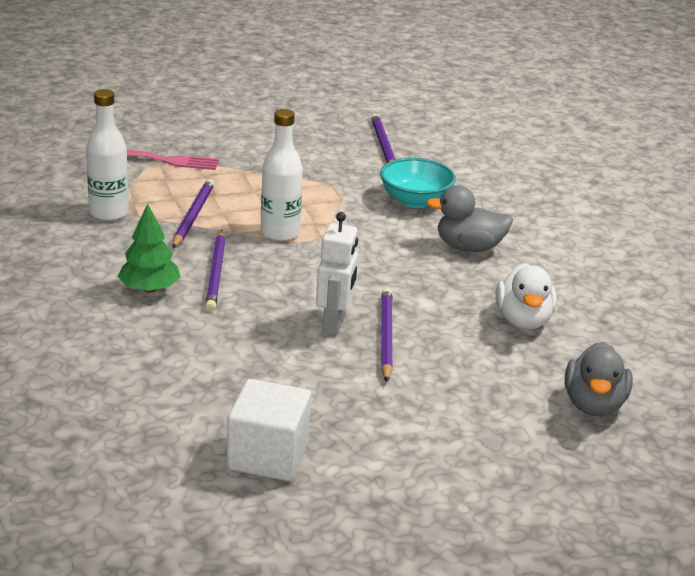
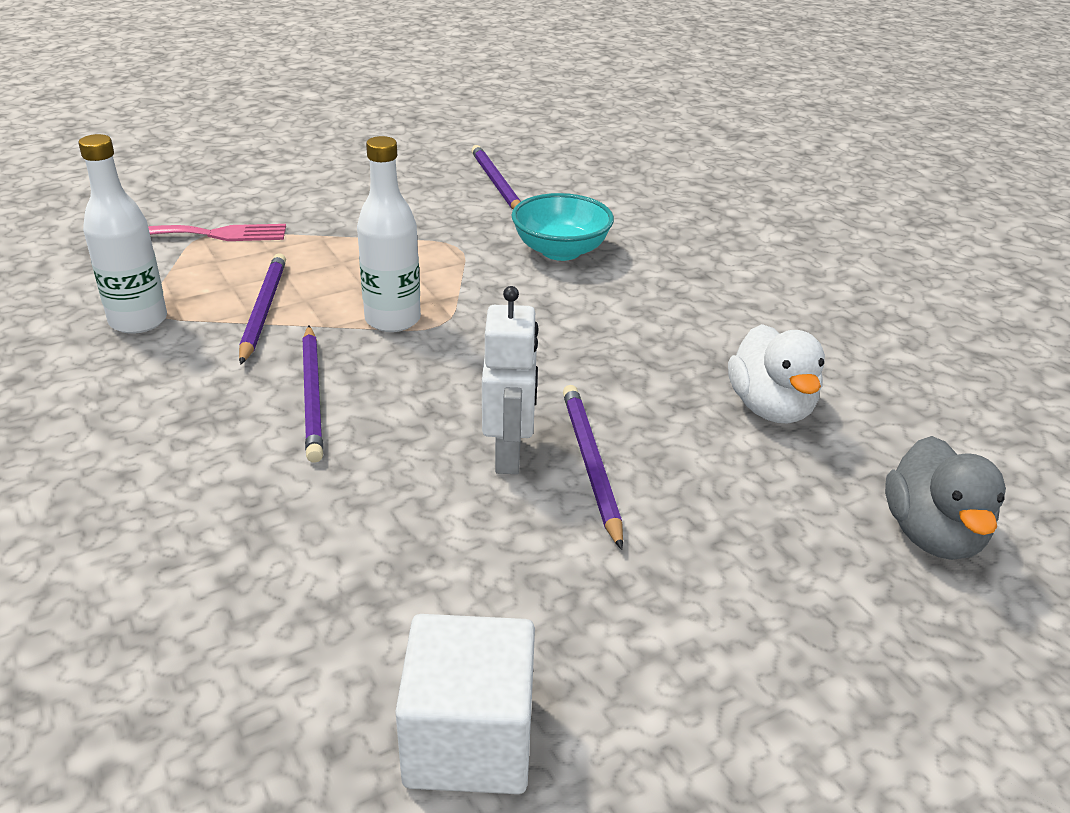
camera: 10 degrees left, 5 degrees up
(149, 289) = (214, 437): green tree -> none
(469, 247) = (654, 307): grey duck -> none

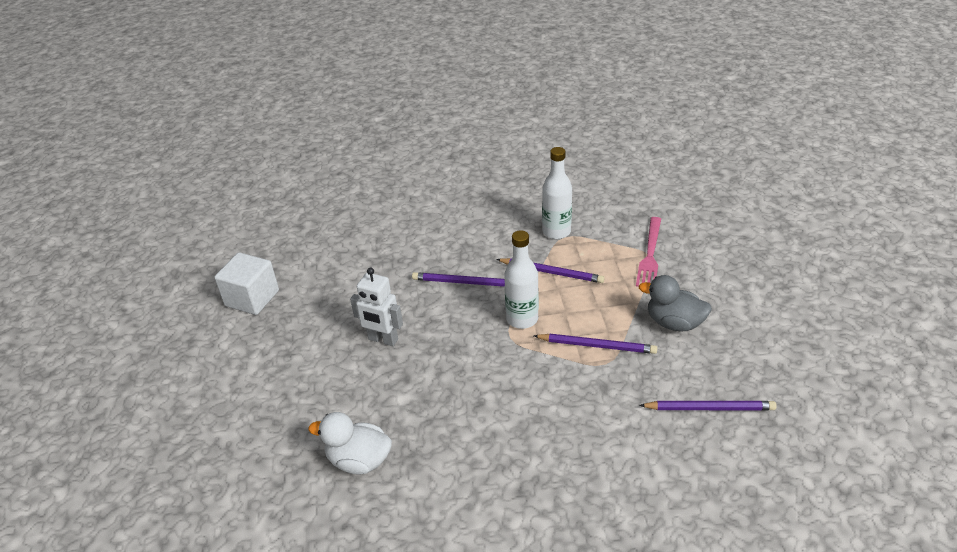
camera: 115 degrees right, 5 degrees up
(561, 251) = (582, 417): turquoise bowl -> none
(590, 464) = (360, 366): purple pencil -> purple pencil (597, 345)
(932, 534) = (231, 482): grey duck -> grey duck (674, 323)

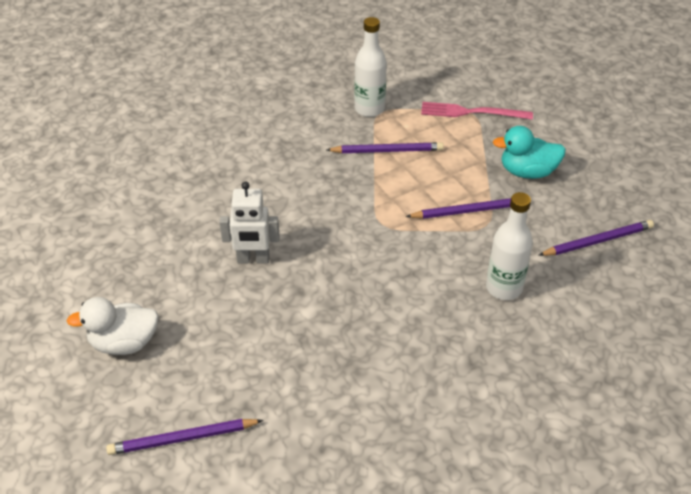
camera: 25 degrees left, 5 degrees up
(252, 298) = (77, 253): white cube -> none
(359, 460) = (300, 383): white duck -> white duck (124, 343)
(464, 282) = (305, 181): purple pencil -> purple pencil (183, 439)
(522, 319) = (384, 203): white bottle -> white bottle (504, 288)
(650, 255) = (471, 112): pink fork -> pink fork turned 105 degrees clockwise
(674, 323) = (527, 172): grey duck -> turquoise duck

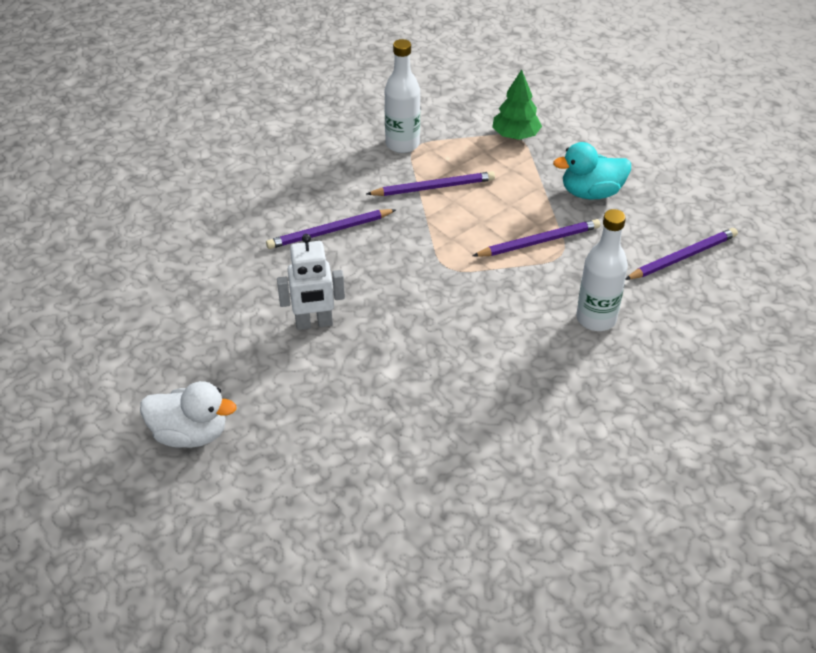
camera: 10 degrees left, 0 degrees up
(124, 343) = (190, 434): white duck -> white duck turned 150 degrees counterclockwise
(183, 439) = (285, 528): purple pencil -> purple pencil (329, 231)
(471, 112) = (515, 136): pink fork -> green tree

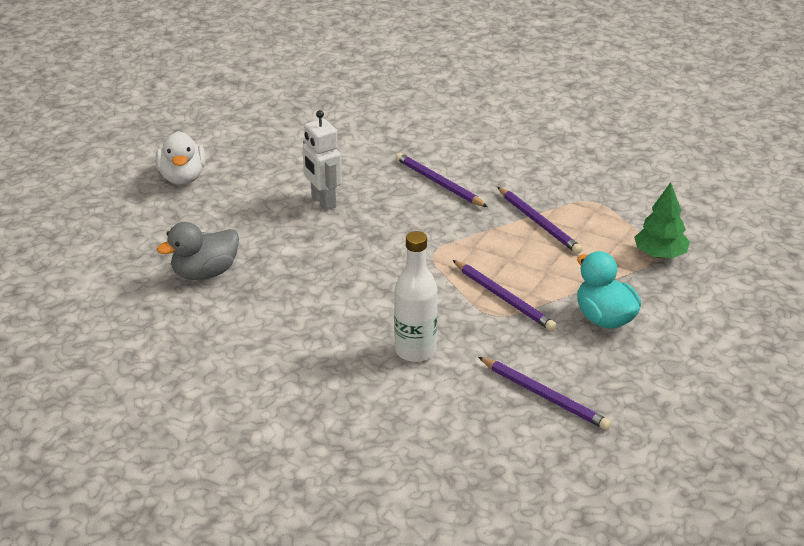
camera: 70 degrees right, 10 degrees down
(401, 450) = (205, 273): none -> grey duck
(402, 144) = (589, 193): white bottle -> none

